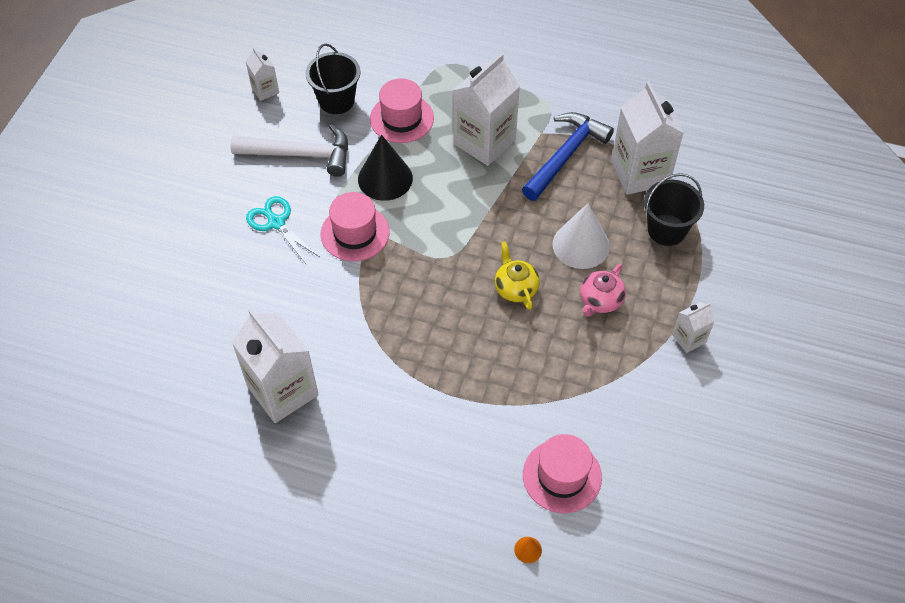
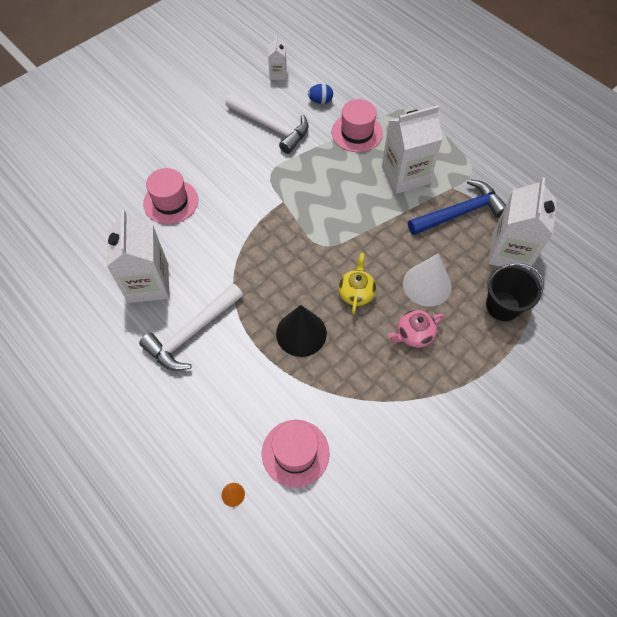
camera: 30 degrees right, 5 degrees up
(276, 223) = (223, 166): turquoise scissors -> none
(336, 100) = (320, 101): black bucket -> blue egg
(355, 233) = (270, 197): pink hat -> pink hat (171, 202)
(370, 417) = (192, 333): none -> white hammer
(385, 178) = (317, 169): black cone -> black cone (301, 333)
(689, 338) = (465, 400): white carton -> none

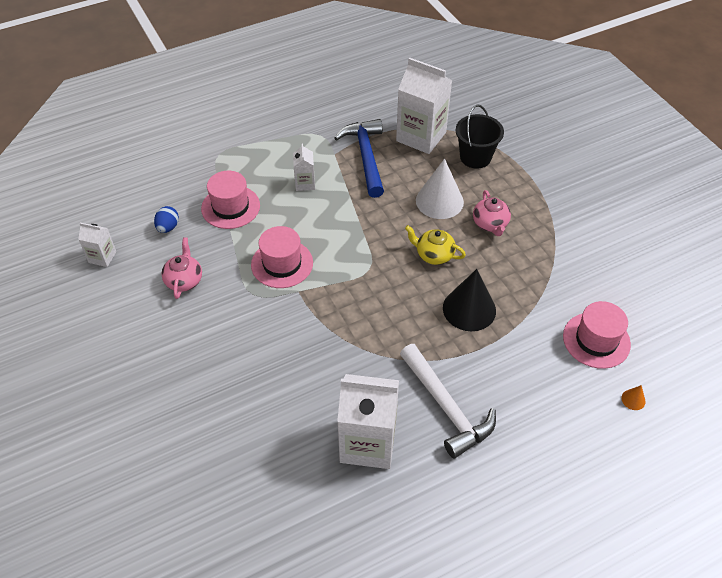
camera: 75 degrees left, 10 degrees down
(171, 202) = (255, 402): pink hat -> pink hat (282, 264)
(271, 127) = (184, 280): white hammer -> pink teapot
(405, 175) = (305, 183): white carton -> white carton, size x0.49

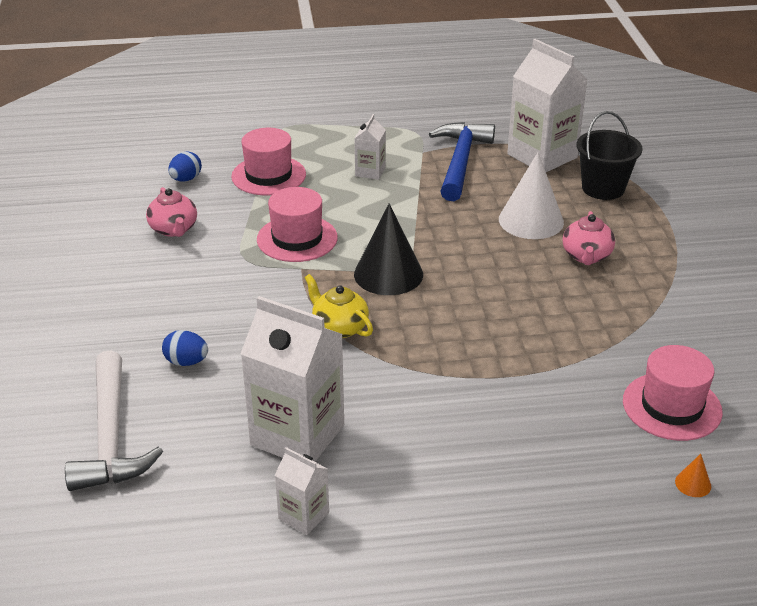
camera: 20 degrees right, 15 degrees down
(102, 257) = (97, 190): white carton -> white carton (303, 516)
(184, 280) = (174, 229): pink teapot -> pink teapot turned 135 degrees clockwise
(258, 403) = (186, 362): none -> blue egg
(434, 255) = (493, 270): yellow teapot -> yellow teapot (339, 327)
(446, 407) = (421, 425): white hammer -> white hammer (110, 436)
(469, 309) = (509, 333): black cone -> black cone (388, 274)

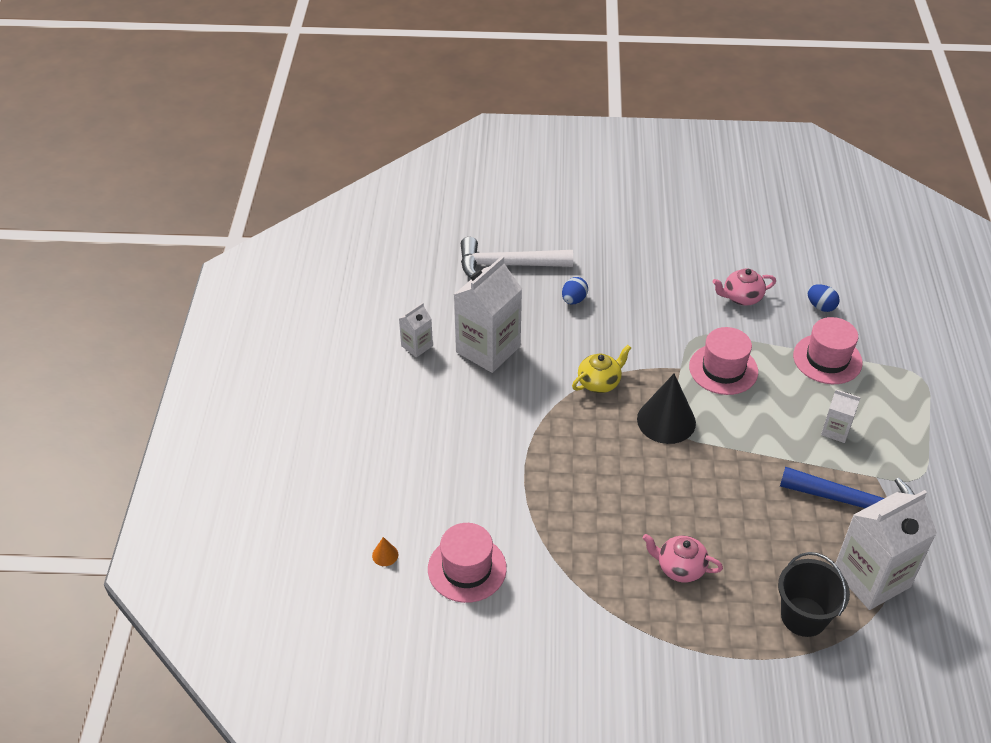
camera: 100 degrees right, 10 degrees up
(531, 220) = (743, 538): white cone -> none

